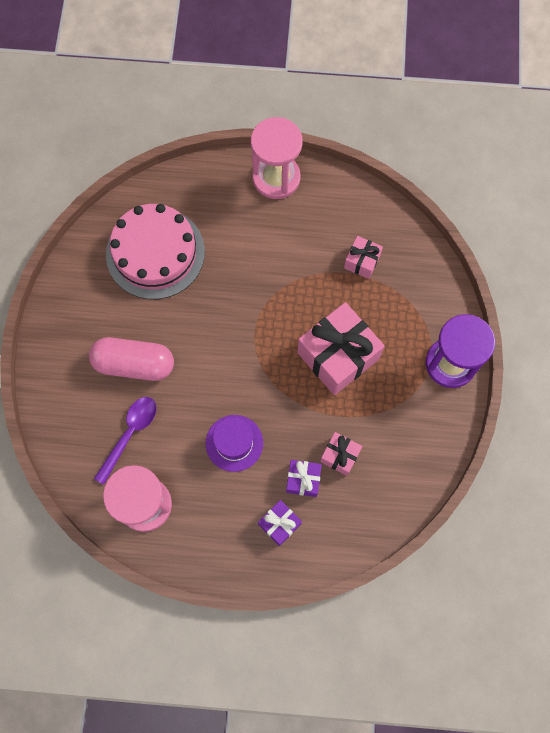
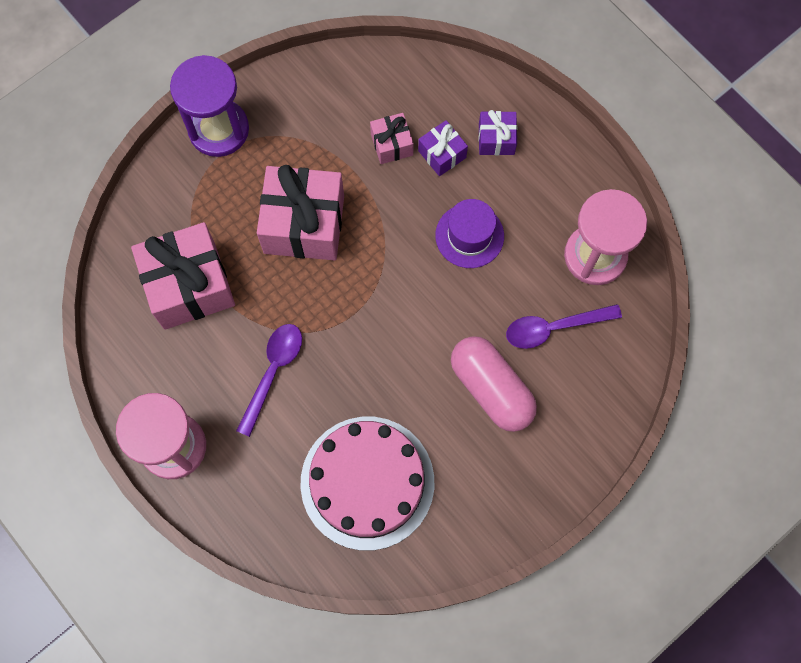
camera: 135 degrees left, 0 degrees up
(265, 260) = (273, 372): none -> purple spoon
(362, 261) = (189, 285): pink gift -> pink gift, size x2.02

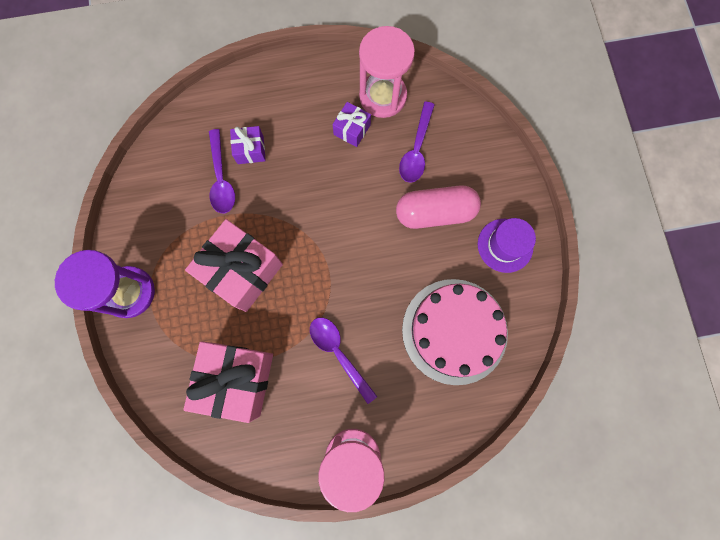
camera: 60 degrees left, 5 degrees up
(392, 144) = (221, 179): pink gift -> purple spoon
(469, 236) = (320, 166): purple hat -> purple hat (505, 245)
(496, 139) = (262, 109): purple gift -> purple gift (352, 130)

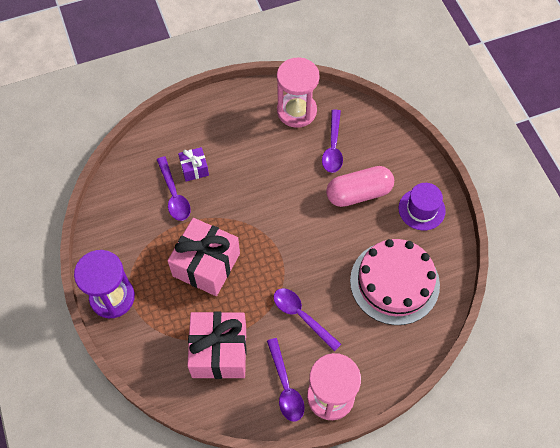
camera: 10 degrees left, 15 degrees down
(304, 435) = (285, 386): none -> purple spoon
(352, 130) = (276, 140): purple gift -> none

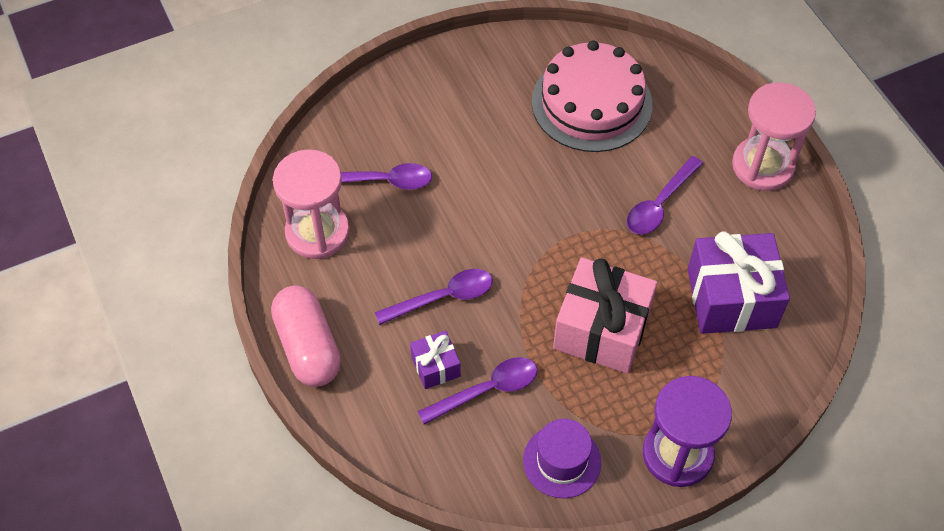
camera: 95 degrees left, 5 degrees down
(219, 351) = (731, 298): pink gift -> purple gift
(285, 386) = (761, 216): purple spoon -> purple spoon (443, 297)
(358, 193) = (459, 146): pink capsule -> pink capsule (308, 346)
(421, 209) = (477, 75): purple hat -> purple hat (562, 461)

